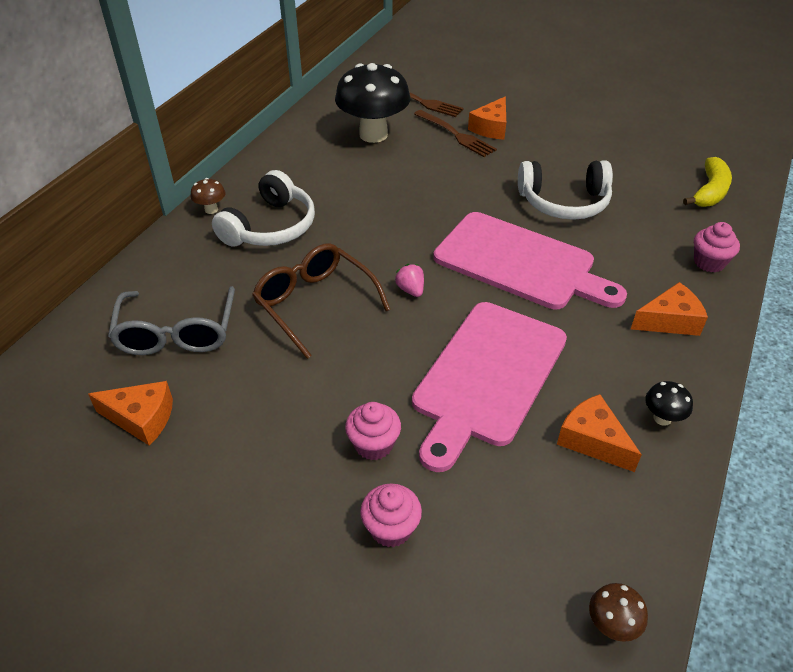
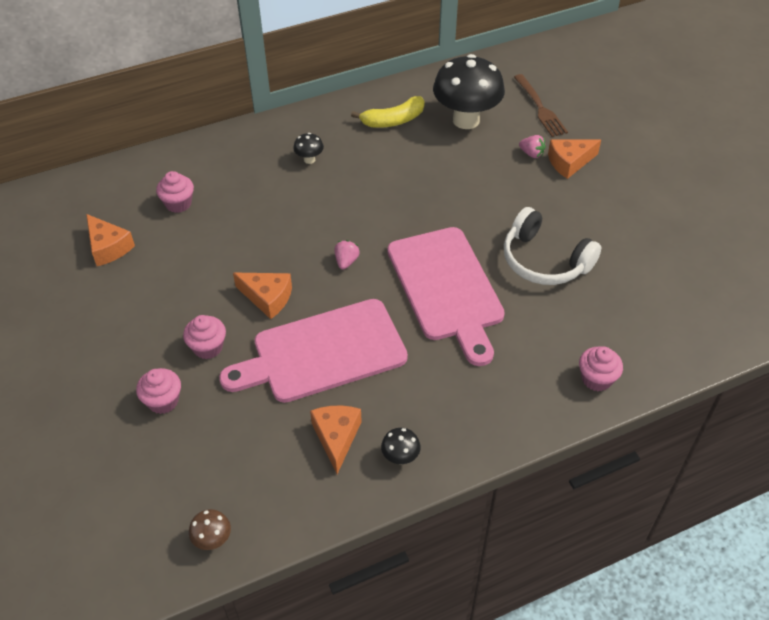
camera: 40 degrees right, 5 degrees up
(177, 332) = (178, 204): grey glasses -> pink cupcake
(211, 209) = (286, 124): brown mushroom -> none
(271, 227) = (309, 159): white headphones -> black mushroom
(315, 304) = (275, 234): brown glasses -> none
(456, 135) = (531, 154): brown fork -> pink strawberry
(669, 321) = (499, 400): orange cheese -> orange cheese (267, 298)
(710, 192) = (686, 324): yellow banana -> yellow banana (393, 120)

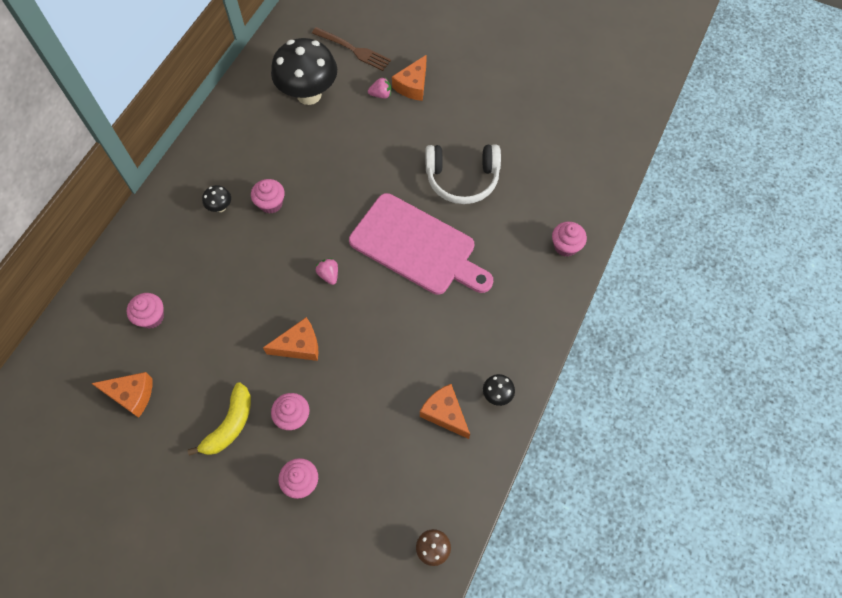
camera: 40 degrees left, 15 degrees up
(322, 352) = (378, 358): pink cutting board -> none
(352, 180) = (271, 203): none -> pink cupcake
(393, 120) = (254, 129): yellow banana -> yellow banana (230, 425)

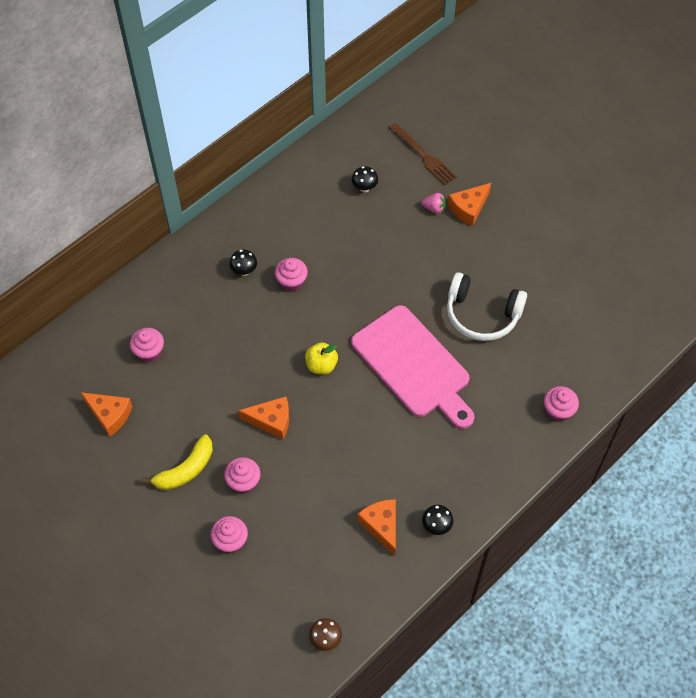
camera: 20 degrees right, 5 degrees down
(309, 94) = (364, 188): black mushroom -> black mushroom, size x0.41
(329, 275) = (321, 365): pink strawberry -> yellow apple

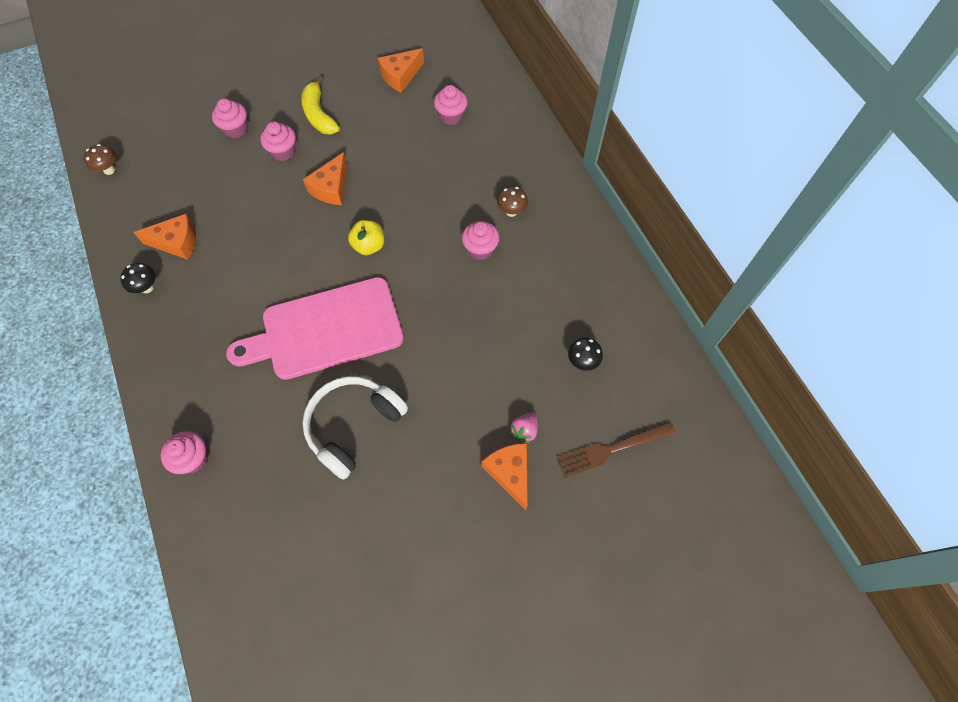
camera: 110 degrees right, 5 degrees up
(244, 271) = (511, 211): black mushroom -> brown mushroom

